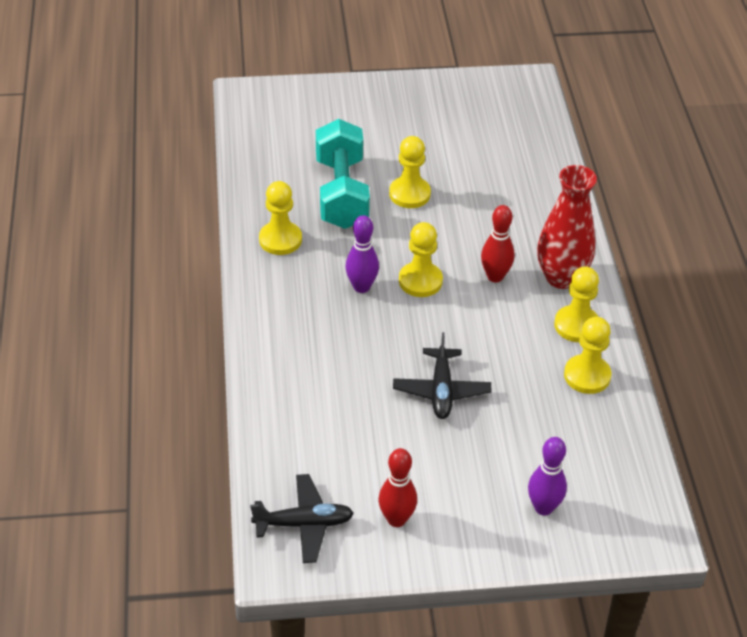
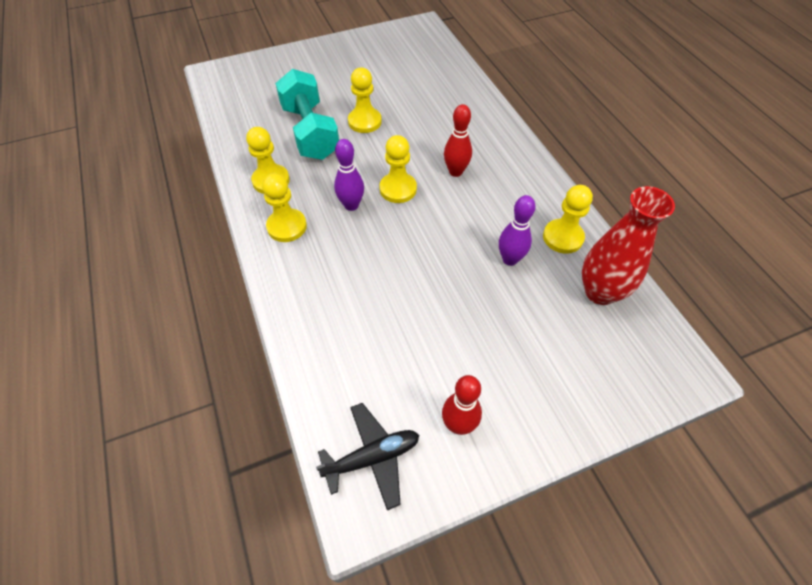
camera: 15 degrees left, 10 degrees up
(441, 390) = (450, 281): black plane -> none
(543, 508) = (583, 372): purple bowling pin -> purple bowling pin (510, 259)
(561, 277) = (506, 161): red vase -> red vase (600, 292)
(576, 325) = (535, 197): yellow pawn -> yellow pawn (287, 226)

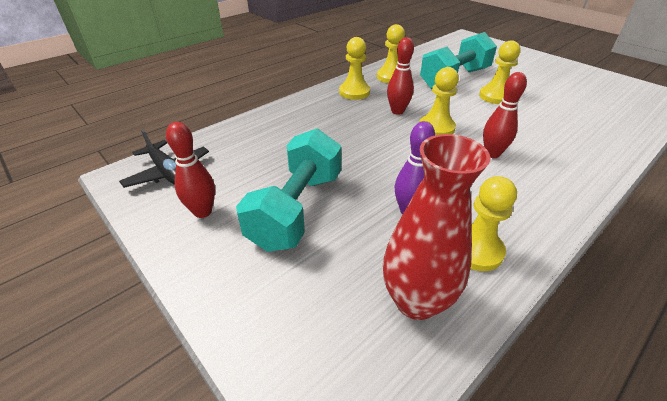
camera: 70 degrees right, 15 degrees down
(351, 205) = (397, 111): purple bowling pin -> red bowling pin
(481, 340) = (297, 209): none -> turquoise dumbbell

